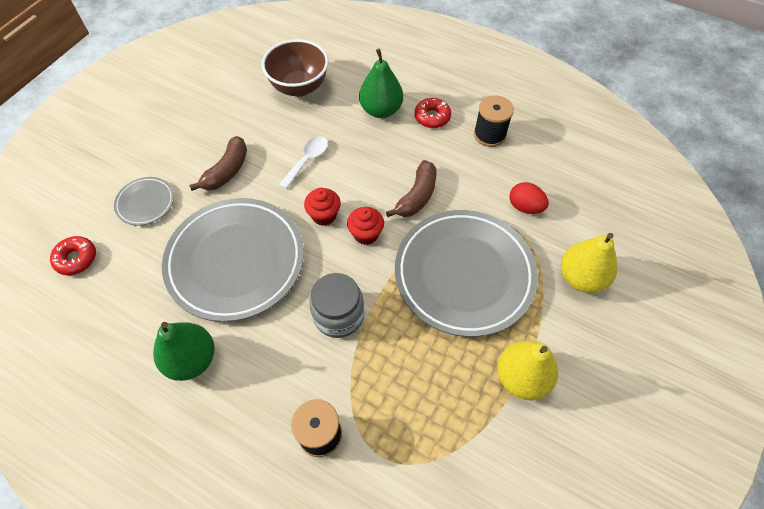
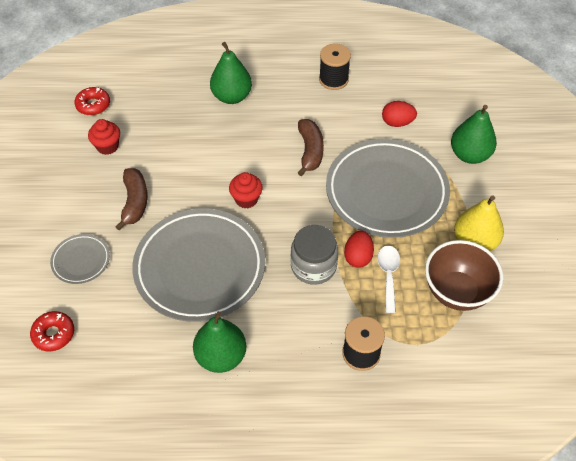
camera: 30 degrees left, 5 degrees down
(299, 87) = (145, 107): brown bowl -> brown bowl (457, 292)
(307, 160) = (199, 163): white spoon -> white spoon (388, 275)
(366, 234) = (291, 198): red cupcake -> red cupcake (107, 146)
(388, 329) = (358, 257): none -> red egg
(432, 117) = (278, 85): red donut -> red donut (93, 105)
(581, 278) = (469, 155): yellow pear -> green pear

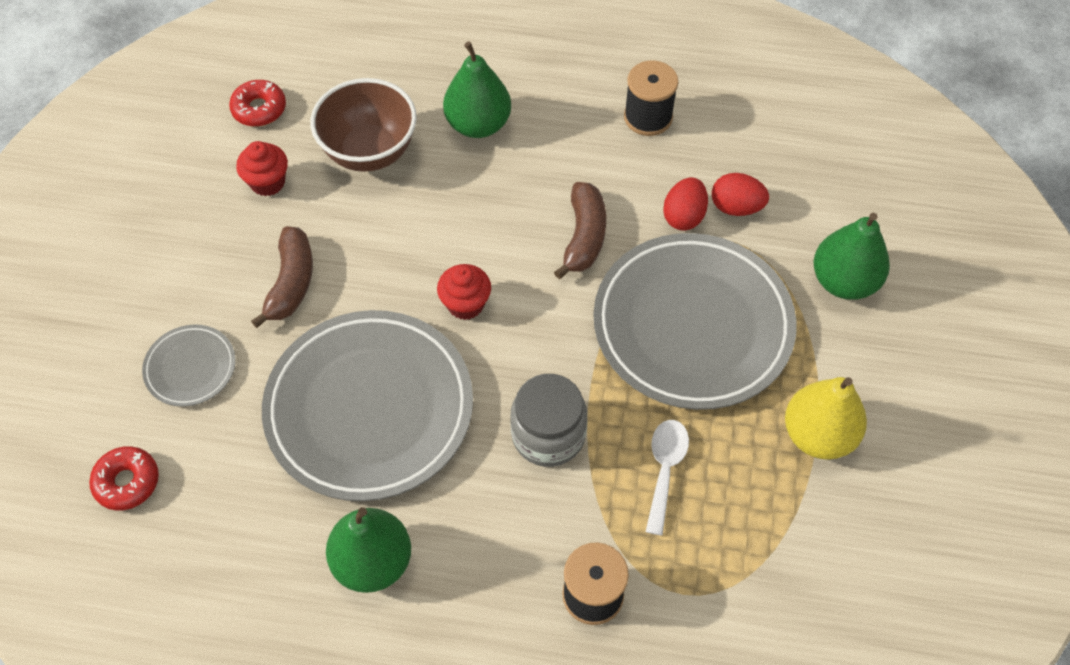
camera: 10 degrees right, 5 degrees up
(358, 257) = (622, 430): red egg -> red egg (683, 216)
(457, 292) = (770, 516): brown bowl -> brown bowl (370, 152)

